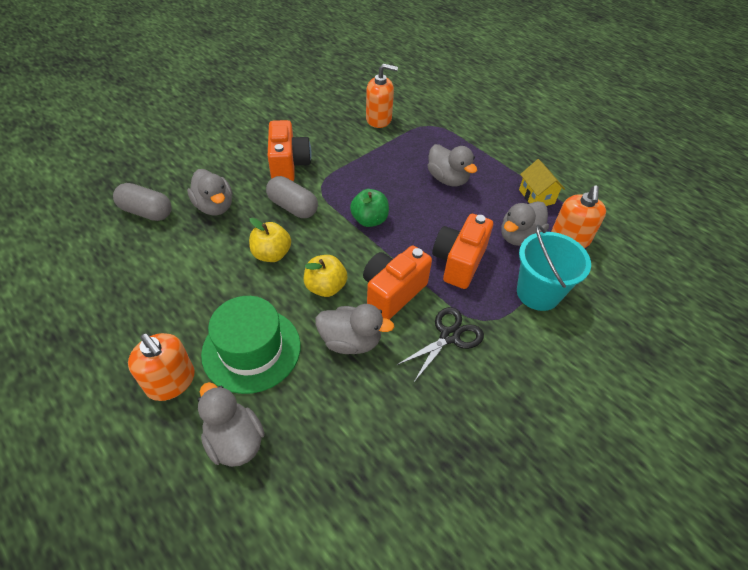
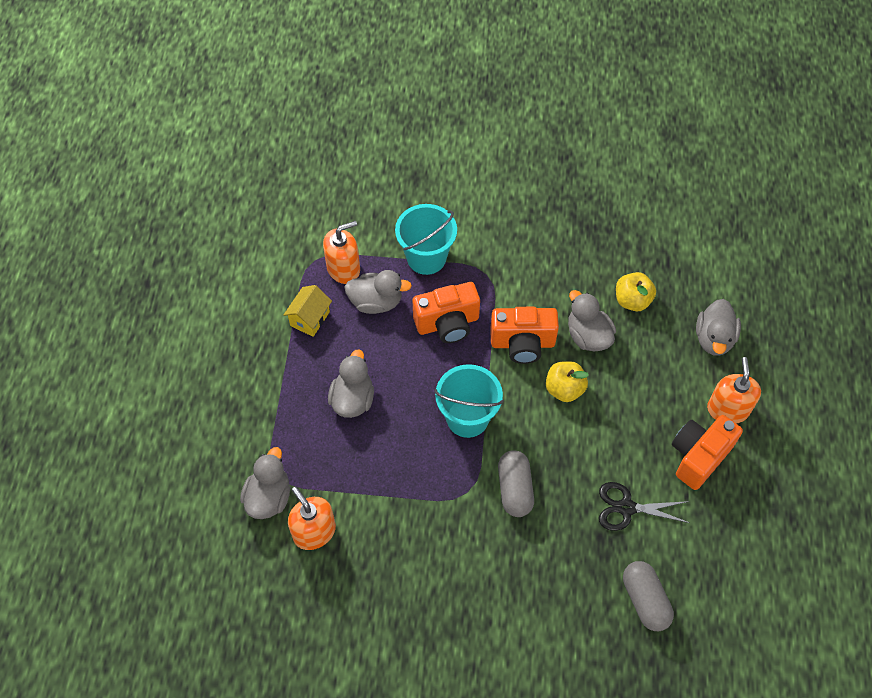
camera: 130 degrees left, 10 degrees up
(214, 206) = (580, 552): grey duck -> grey duck (269, 497)
(251, 349) = (658, 387): green hat -> none
(272, 254) = (577, 454): yellow apple -> yellow apple (632, 300)
(288, 165) = (469, 546): orange camera -> orange camera (698, 456)
(369, 220) = (467, 418): green apple -> turquoise bucket
(449, 336) = (521, 284): black scissors -> black scissors (626, 507)

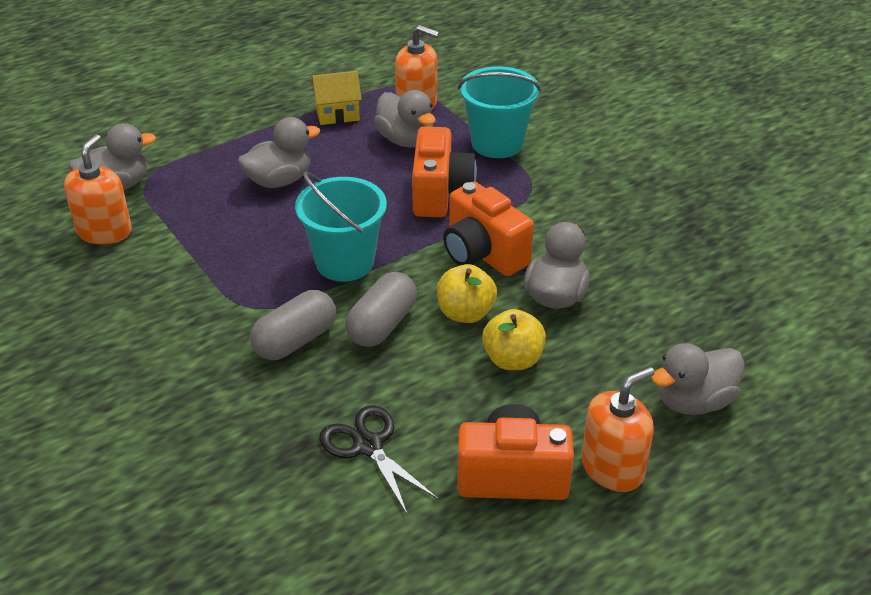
camera: 50 degrees right, 20 degrees down
(447, 323) = (440, 193): orange camera -> orange camera turned 120 degrees counterclockwise
(632, 300) = (648, 306): yellow apple -> yellow apple (513, 359)
(645, 600) = (256, 531): grey capsule -> grey capsule (382, 325)

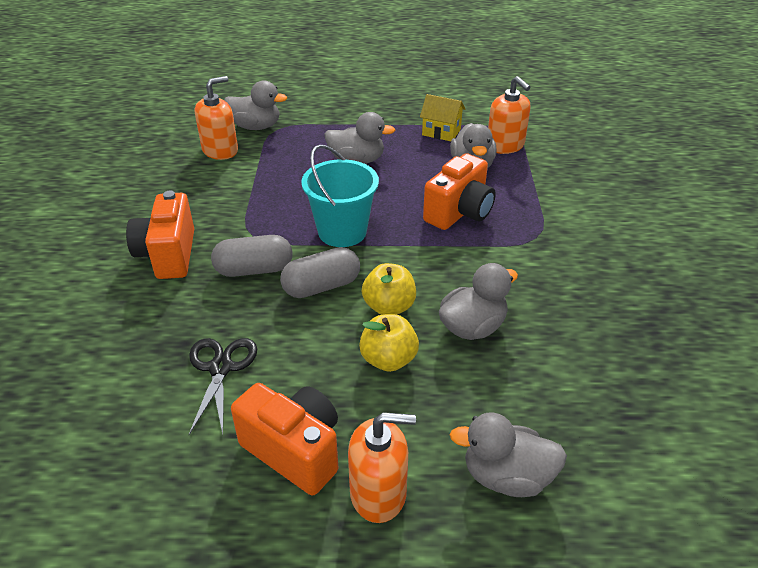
camera: 35 degrees right, 0 degrees up
(483, 254) = (447, 269): orange camera -> orange camera (168, 255)
(497, 143) = (540, 194): turquoise bucket -> none

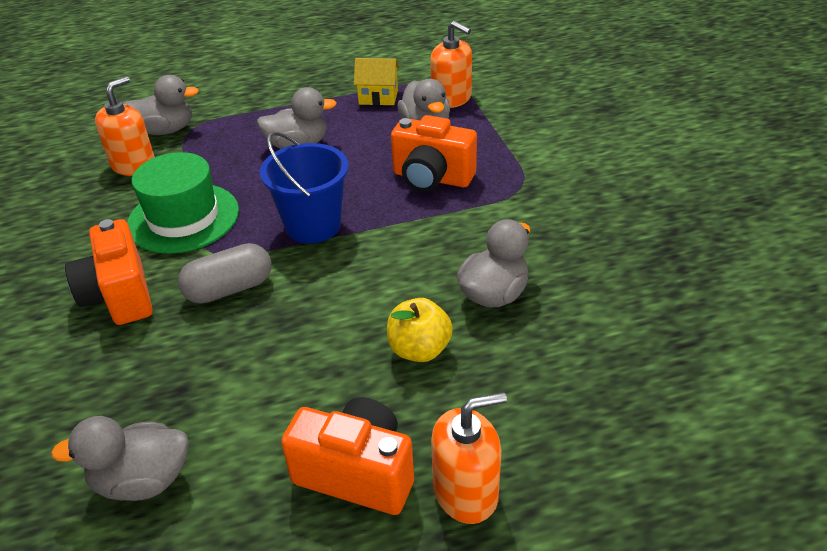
camera: 15 degrees left, 0 degrees up
(221, 368) = (236, 406): black scissors -> none
(241, 202) = (183, 218): none -> green hat
(321, 286) = (314, 289): grey capsule -> none
(342, 232) = (313, 225): turquoise bucket -> blue bucket
(389, 307) = (397, 294): yellow apple -> none
(459, 212) = (432, 178): orange camera -> orange camera turned 90 degrees clockwise
(506, 476) = (589, 437): grey duck -> grey duck (143, 480)

